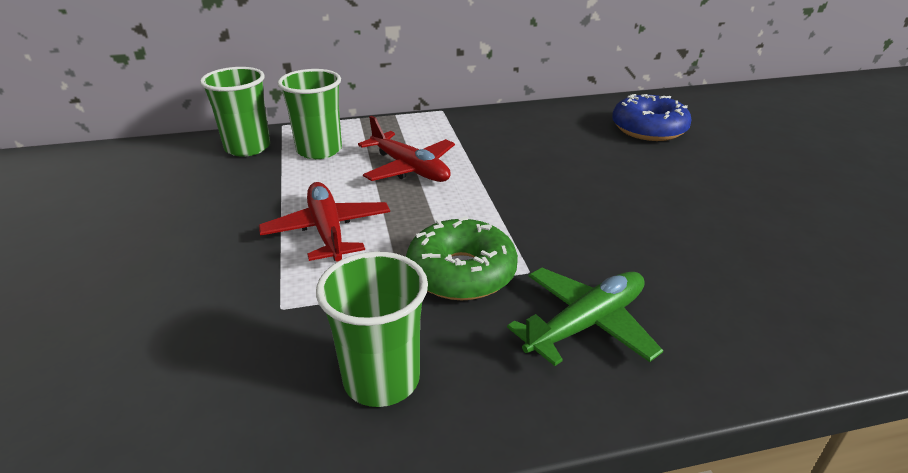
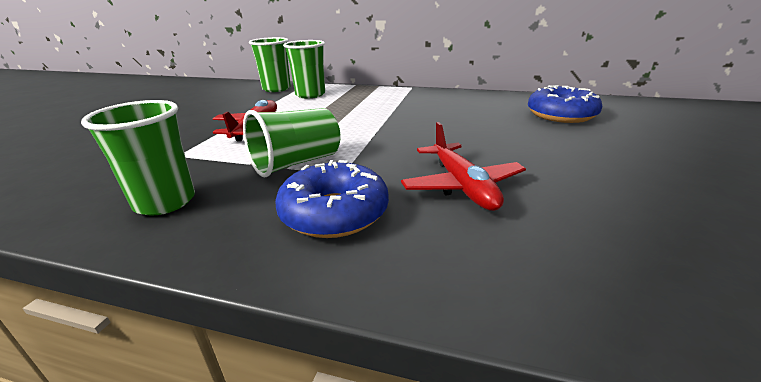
camera: 30 degrees right, 5 degrees down
(410, 168) = (348, 109): red plane -> red plane (462, 186)
(461, 273) = (296, 163): green donut -> green cup
(586, 324) = (334, 213): green plane -> blue donut

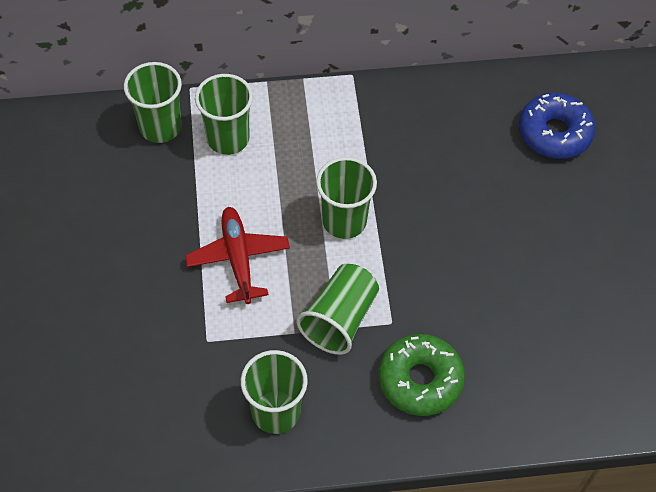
camera: 25 degrees left, 30 degrees up
(334, 213) = (420, 380): blue donut -> green donut
(353, 125) = (344, 221): none -> green cup
(462, 186) = (499, 312): red plane -> none

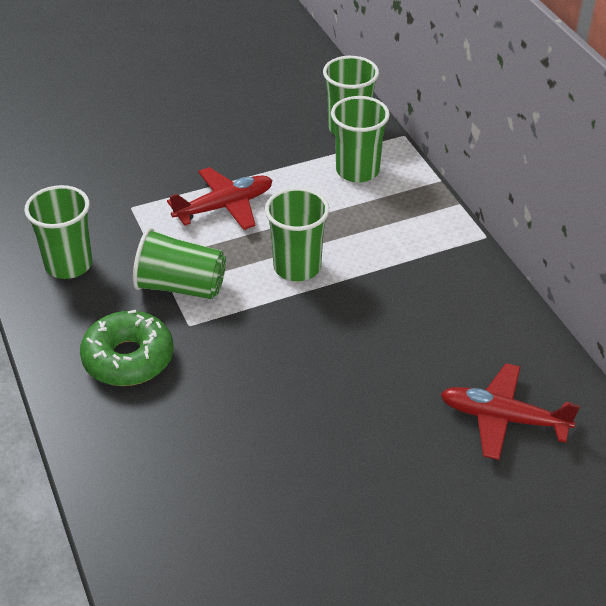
camera: 75 degrees right, 15 degrees down
(554, 133) = (503, 418): blue donut -> red plane

